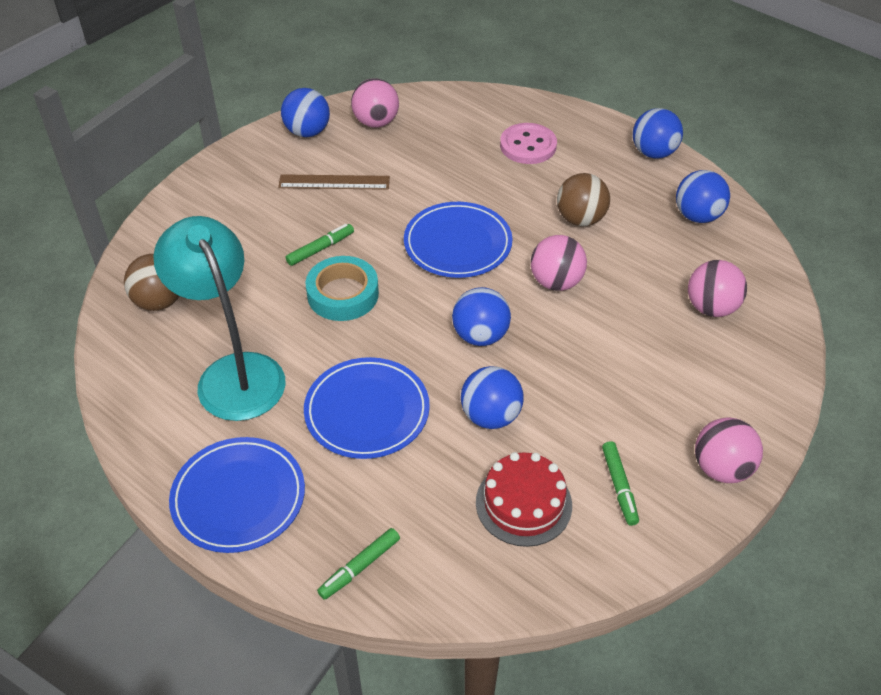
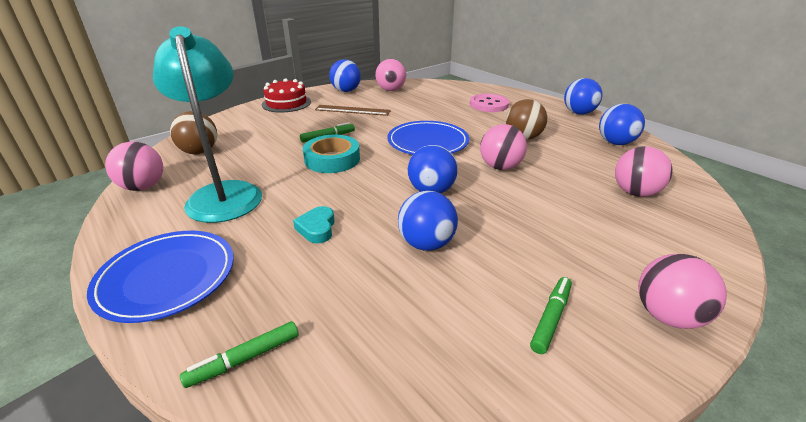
camera: 10 degrees right, 15 degrees down
(126, 376) = (143, 187): none -> pink ball
(367, 411) = (317, 228): blue plate -> turquoise heart
(523, 503) = (443, 320): red cake -> red cake (286, 103)
(619, 486) = (550, 318): green marker -> green marker turned 150 degrees counterclockwise

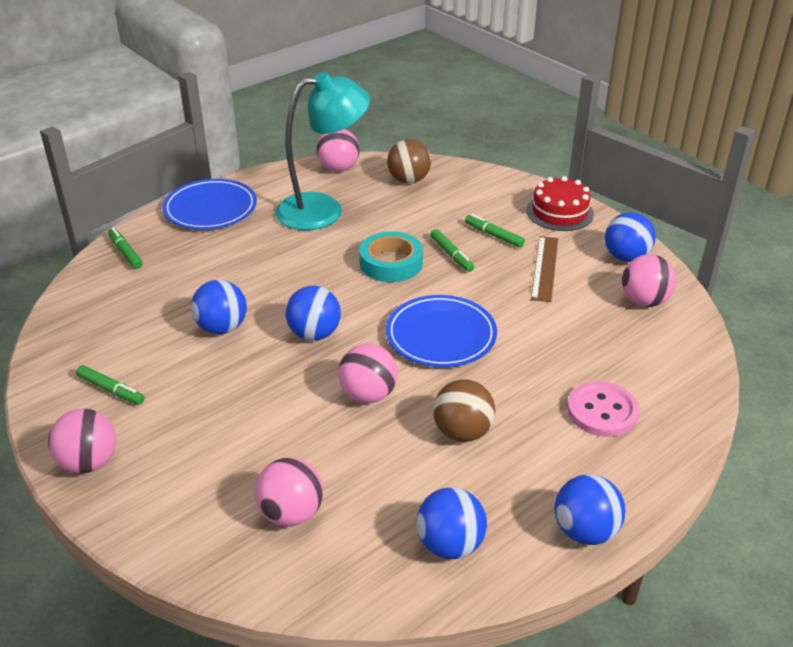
camera: 90 degrees right, 5 degrees up
(307, 123) = (493, 235): none -> green marker
(317, 228) = (258, 265): turquoise heart -> none

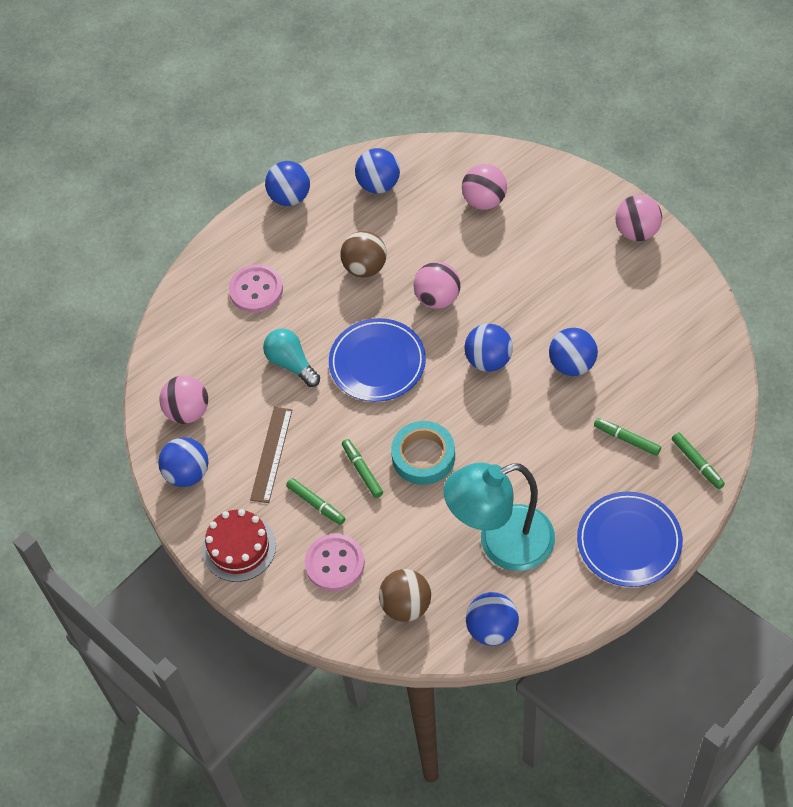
camera: 175 degrees left, 20 degrees up
(111, 390) = (645, 295): green marker -> green marker (627, 439)
(338, 168) = (492, 629): pink ball -> blue ball
(471, 202) = (334, 563): none -> pink button
(540, 337) = (291, 363): none -> turquoise light bulb

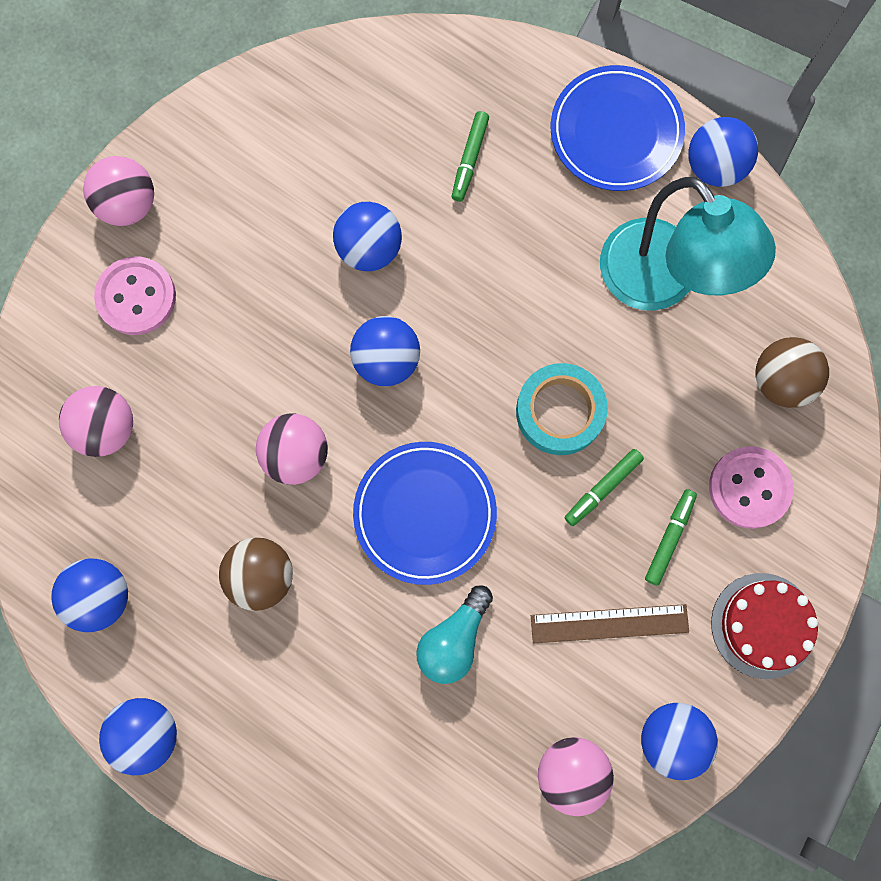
camera: 110 degrees left, 20 degrees up
(256, 290) = (335, 734): pink button -> pink button (136, 297)
(492, 629) = (780, 268): blue ball -> blue ball (714, 166)
(697, 463) = (484, 71): green marker -> none

